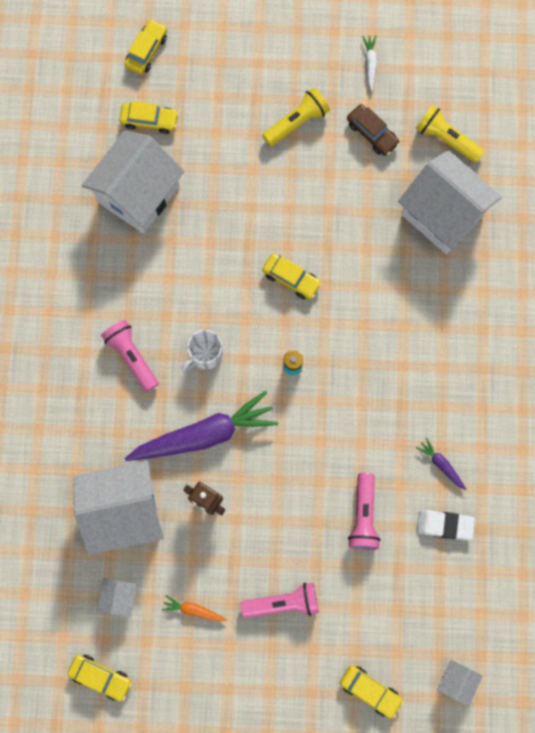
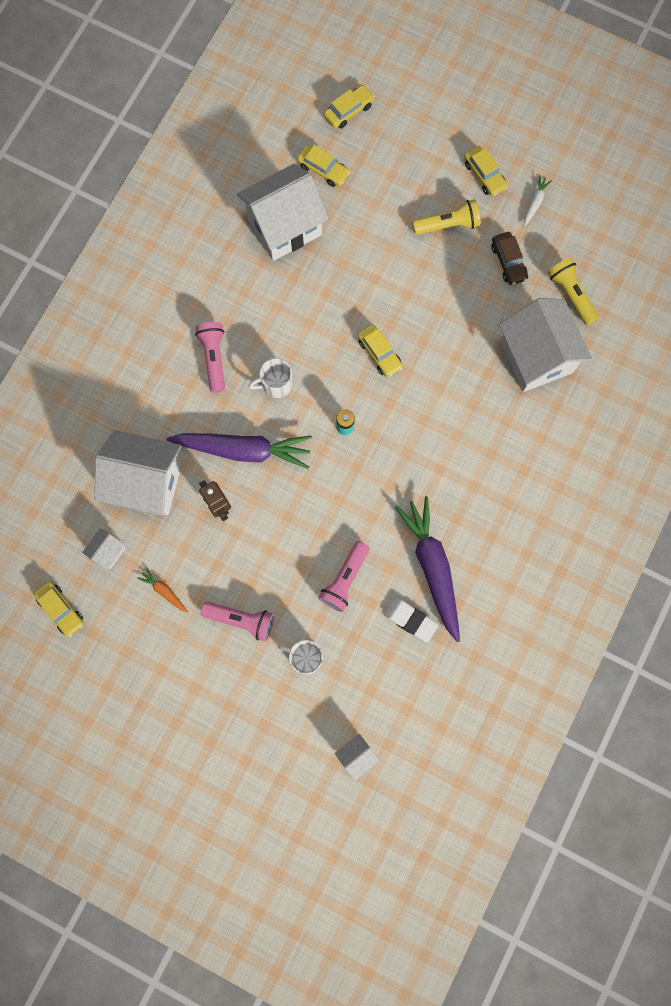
camera: 25 degrees right, 0 degrees up
(362, 609) = (305, 657): none -> white mug
(370, 690) = (279, 728): yellow car -> yellow car (484, 175)
(441, 465) = (432, 567): purple carrot -> purple carrot, size x2.41

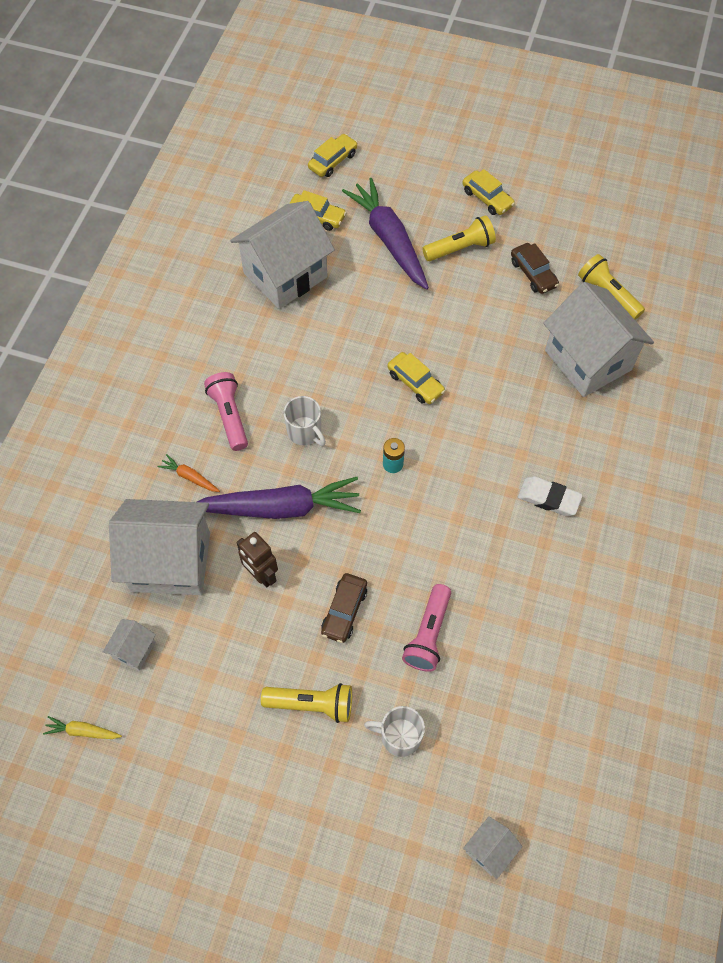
camera: 10 degrees left, 15 degrees down
(61, 609) = (83, 731): yellow car -> yellow carrot
(164, 591) = (210, 686): orange carrot -> orange carrot (190, 477)
(241, 620) = (312, 704): pink flashlight -> yellow flashlight
(276, 384) = (305, 432): white mug -> white mug turned 105 degrees counterclockwise
(280, 548) = (344, 611): none -> brown car
(410, 619) = (517, 668): white eraser -> white eraser (549, 498)
(432, 567) = (529, 602): purple carrot -> purple carrot (389, 240)
(535, 203) = (546, 215): white carrot -> none

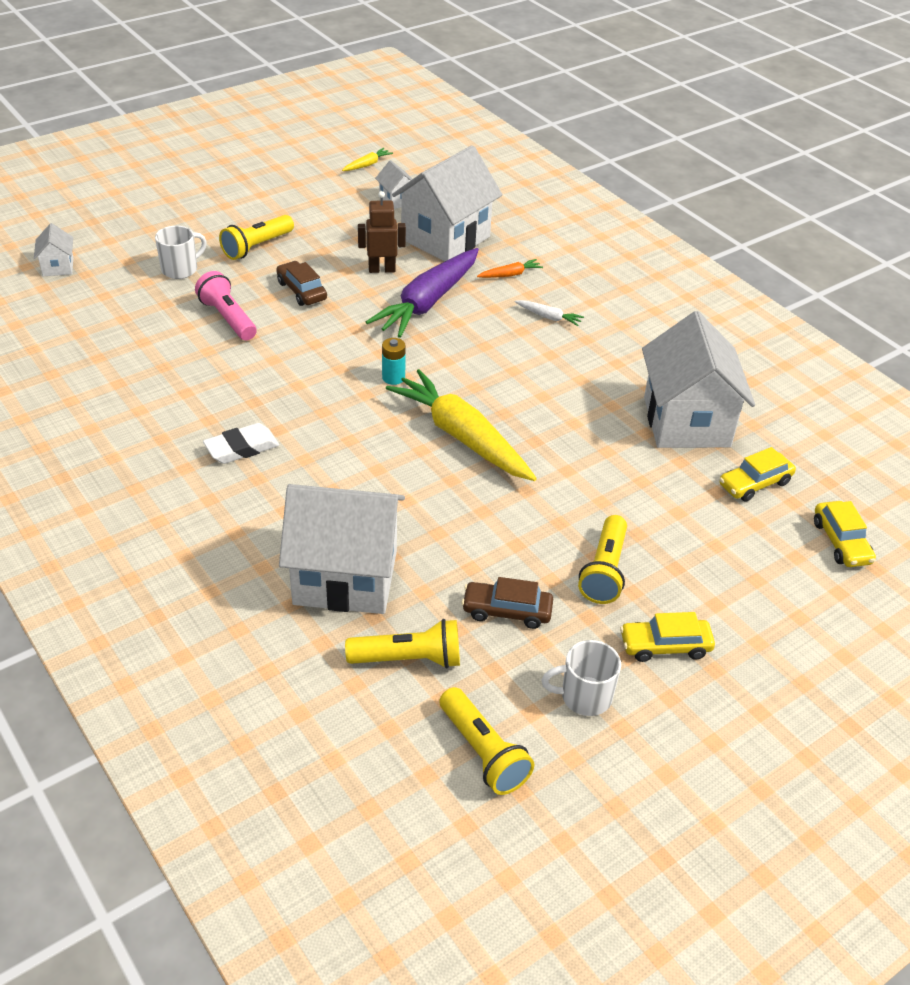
camera: 125 degrees right, 20 degrees down
(229, 416) = (548, 317): pink flashlight -> white carrot
(305, 432) = (484, 347): white mug -> white mug (584, 696)
(389, 240) = (669, 520): purple carrot -> none
(415, 383) = (462, 436): yellow car -> yellow carrot
(625, 232) = (483, 752): none -> yellow flashlight

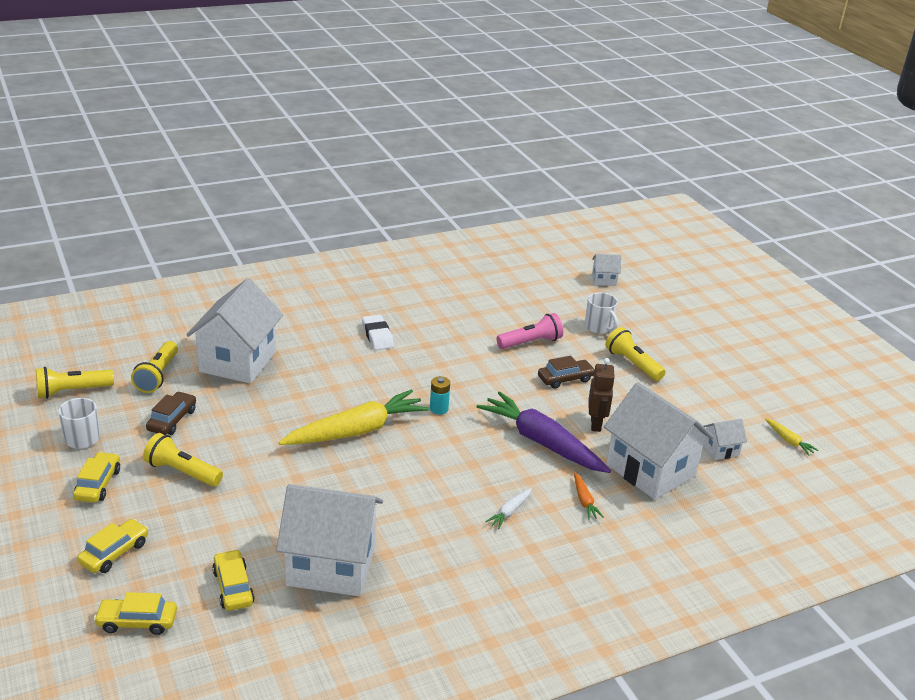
camera: 100 degrees right, 10 degrees down
(764, 591) = (114, 553): none -> yellow car

